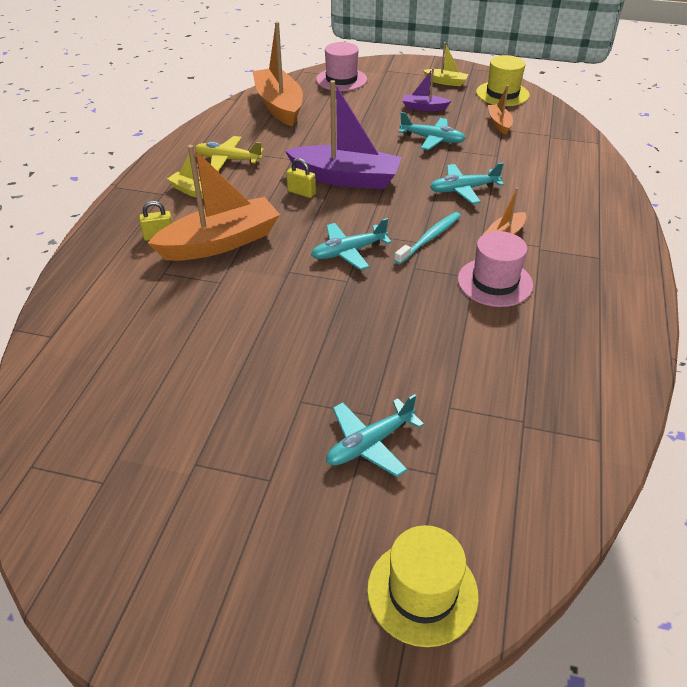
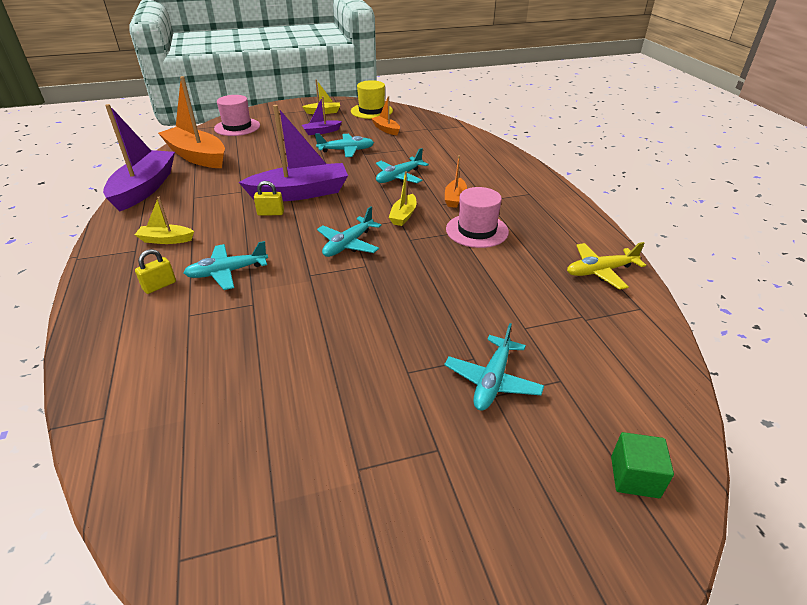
camera: 30 degrees left, 5 degrees down
(210, 130) = (144, 188): none -> purple boat
(220, 242) = (227, 272): orange boat -> turquoise plane
(228, 160) = (181, 206): yellow plane -> yellow plane (600, 271)
(422, 592) = (634, 477): yellow hat -> green cube
(430, 238) = (403, 216): turquoise toothbrush -> yellow boat

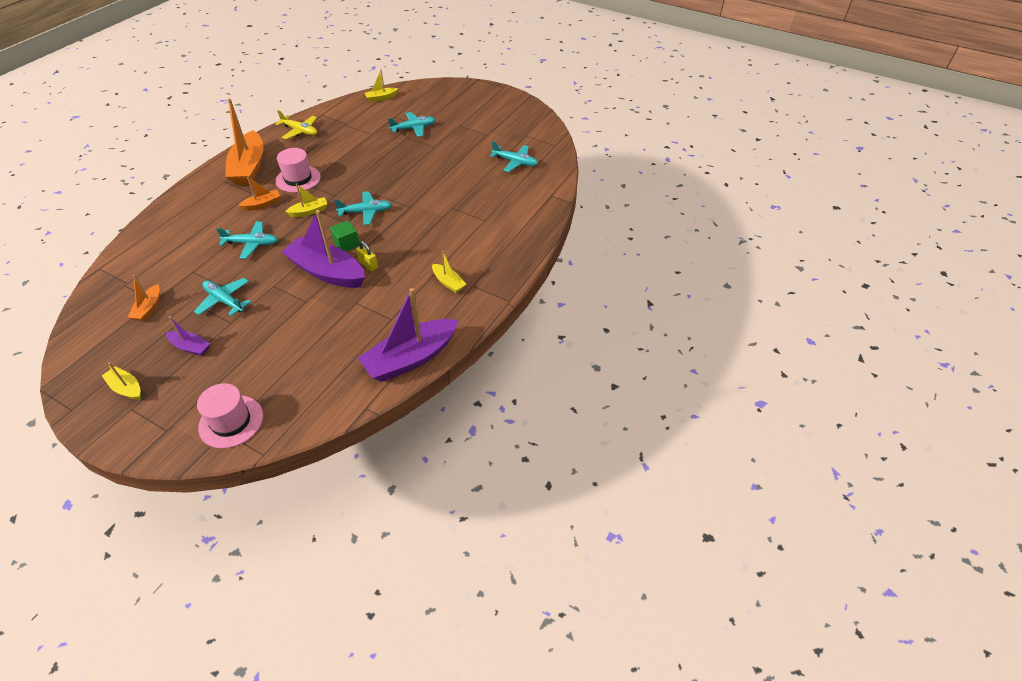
camera: 135 degrees left, 10 degrees up
(159, 286) = (482, 247): yellow padlock -> none
(197, 156) = (327, 384): orange boat -> orange boat (249, 167)
(227, 272) = (442, 234): turquoise plane -> turquoise plane (515, 162)
(371, 111) = (95, 352): yellow hat -> none
(634, 477) = (421, 93): green cube -> green cube (346, 244)
(653, 401) = (381, 98): none -> yellow boat

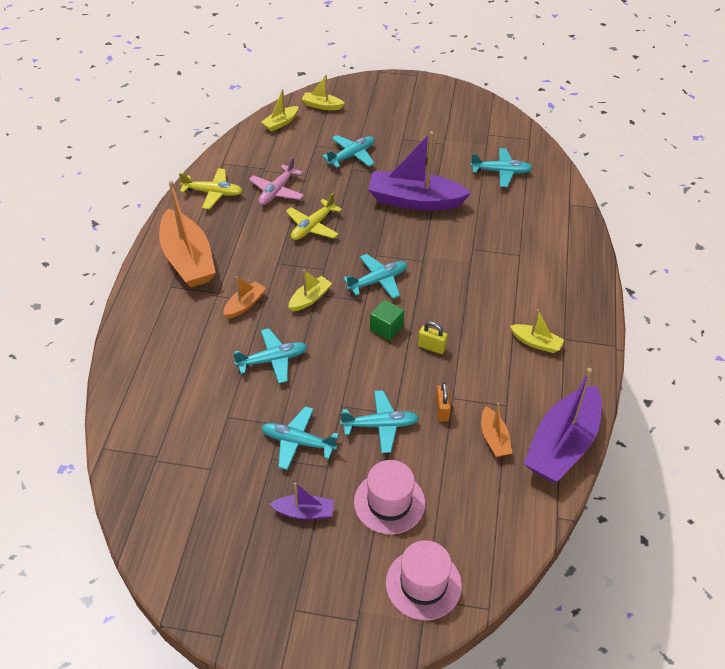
camera: 20 degrees left, 0 degrees up
(126, 388) = (268, 587): yellow boat -> yellow boat (322, 106)
(148, 308) = (212, 480): orange boat -> orange boat (494, 438)
(289, 306) = (380, 425): none -> turquoise plane
(298, 179) = (262, 259): pink hat -> pink hat (389, 502)
(327, 272) = (391, 370): purple boat -> purple boat (415, 200)
(341, 308) = (442, 410): none -> orange padlock
(343, 139) = (277, 191): none -> pink plane
(349, 167) = (312, 226): none -> yellow plane

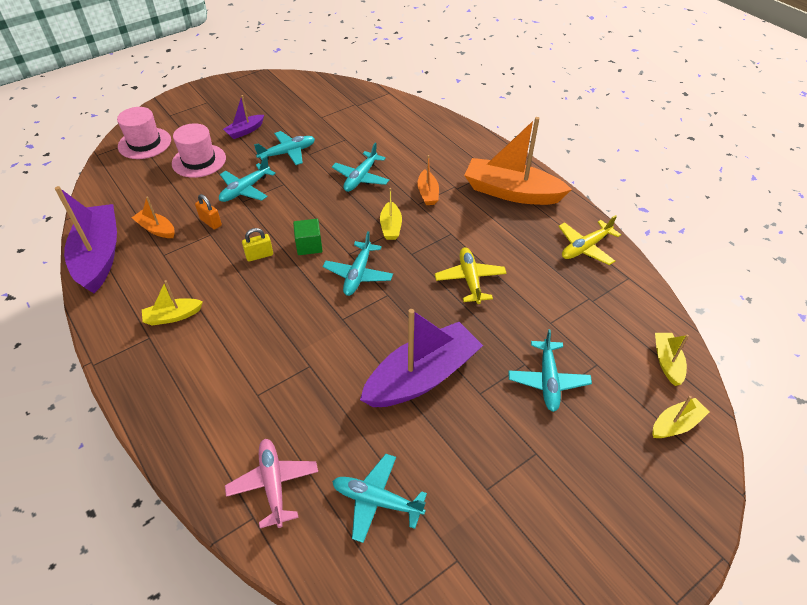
camera: 135 degrees right, 0 degrees up
(277, 191) = (545, 287): pink plane -> pink plane (273, 484)
(501, 172) = (376, 500): turquoise plane -> turquoise plane turned 60 degrees clockwise

